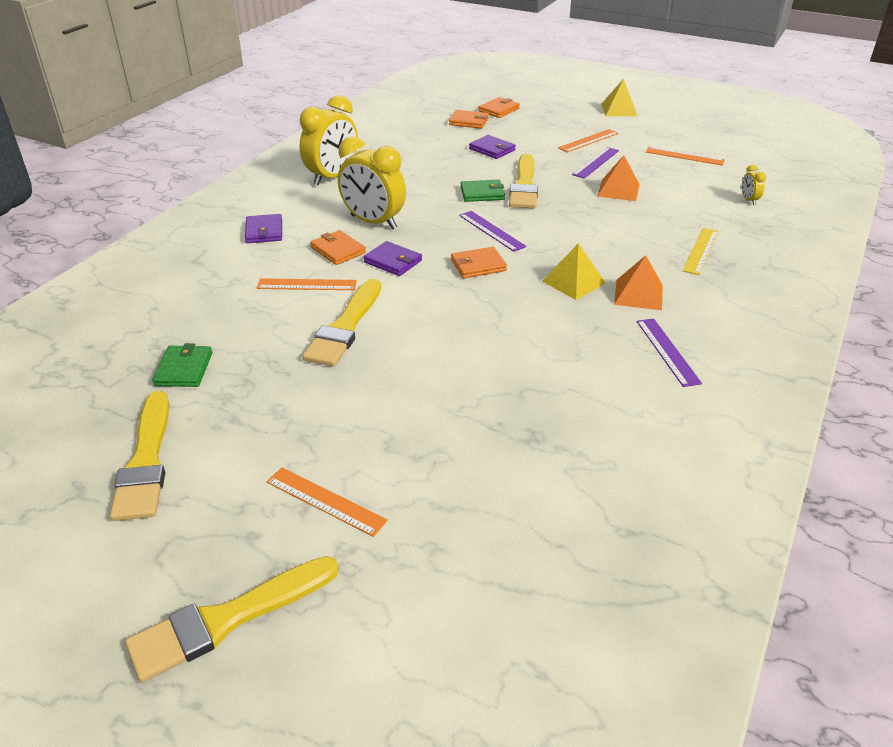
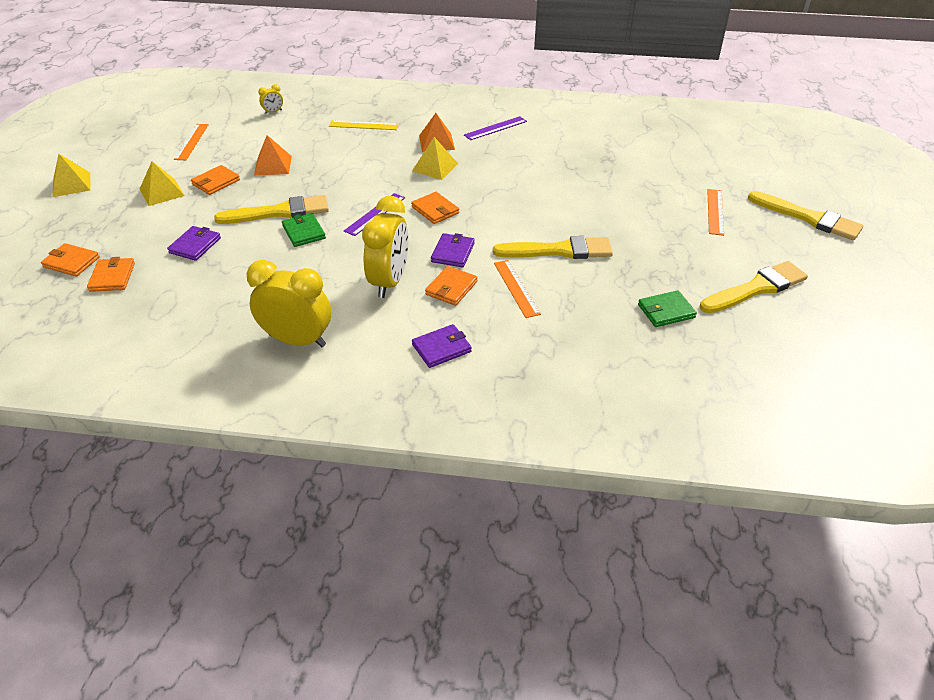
camera: 110 degrees left, 5 degrees up
(588, 140) = (162, 192): orange ruler -> yellow pyramid
(596, 162) = (216, 182): purple ruler -> orange wallet

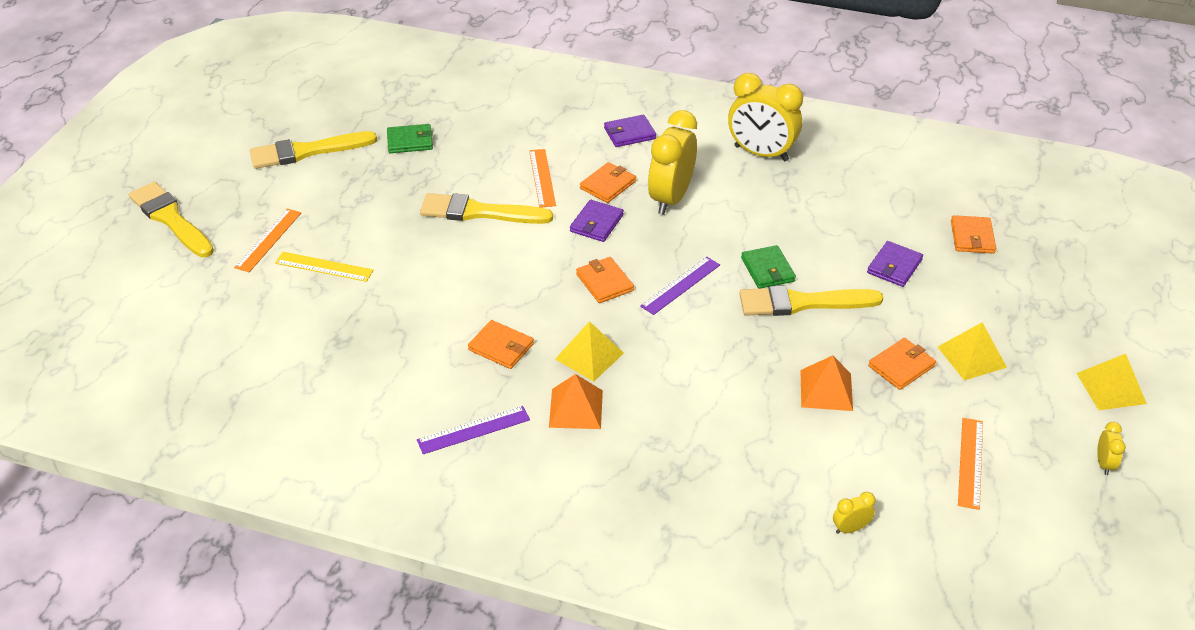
camera: 170 degrees left, 0 degrees up
(71, 262) = (1030, 261): orange wallet -> orange wallet (501, 347)
(107, 148) = (1103, 463): none -> yellow clock
(363, 125) = (688, 467): yellow ruler -> yellow ruler (324, 267)

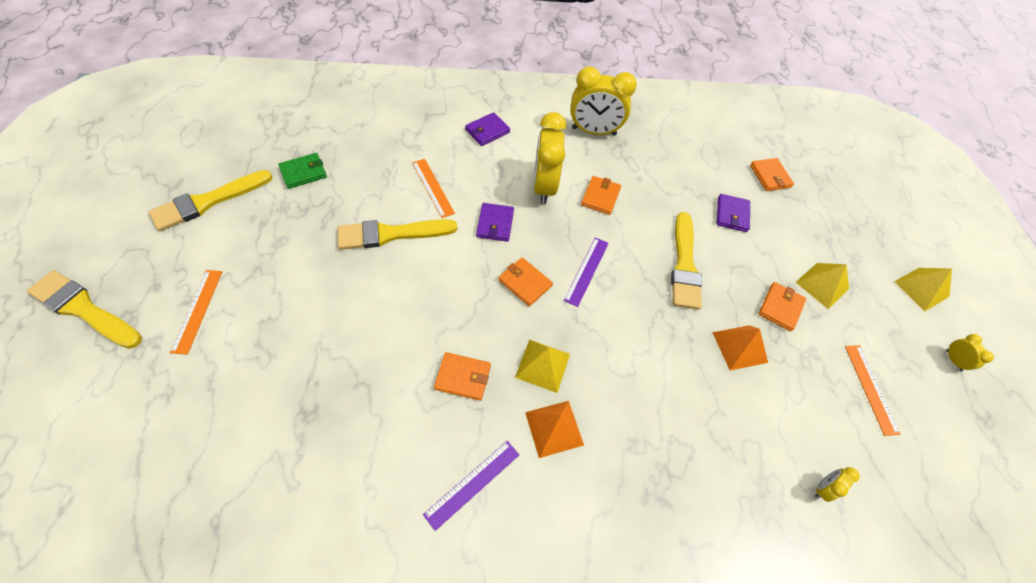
camera: 25 degrees left, 15 degrees up
(324, 267) = (264, 328): yellow ruler -> none
(608, 185) = (489, 184): orange wallet -> orange wallet (600, 197)
(767, 269) = (645, 239): green wallet -> none
(802, 303) = (684, 265): yellow brush -> yellow brush turned 60 degrees counterclockwise

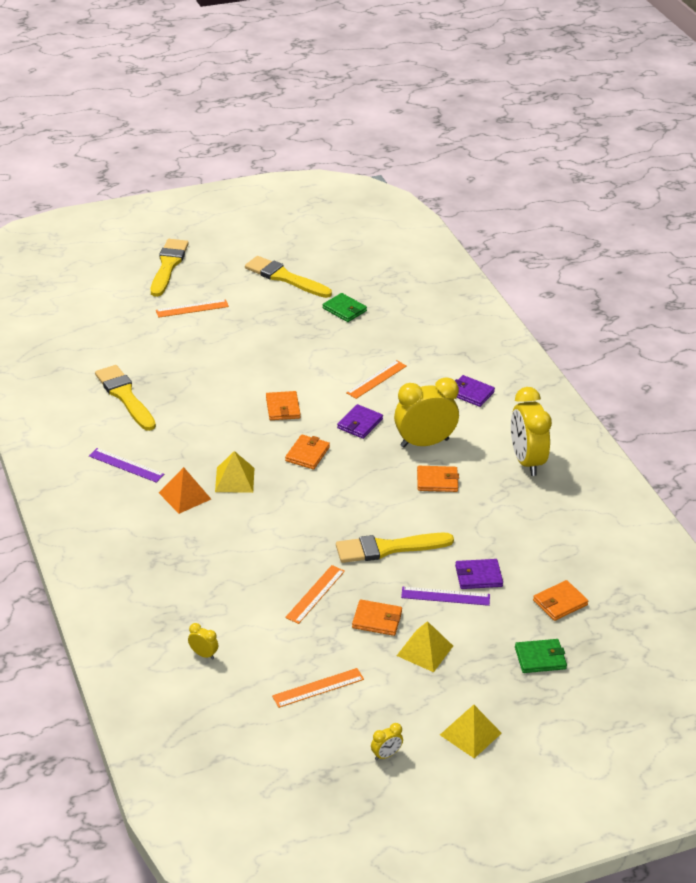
camera: 75 degrees right, 20 degrees down
(391, 234) = (311, 371): yellow brush -> yellow brush (125, 396)
(463, 377) = (203, 441): orange wallet -> orange wallet (283, 408)
(495, 224) = (360, 423): purple wallet -> purple wallet turned 45 degrees counterclockwise
(586, 271) = (342, 487): purple ruler -> purple ruler (445, 596)
(739, 347) = (315, 594): orange pyramid -> orange ruler
(833, 212) = (540, 658): none -> green wallet

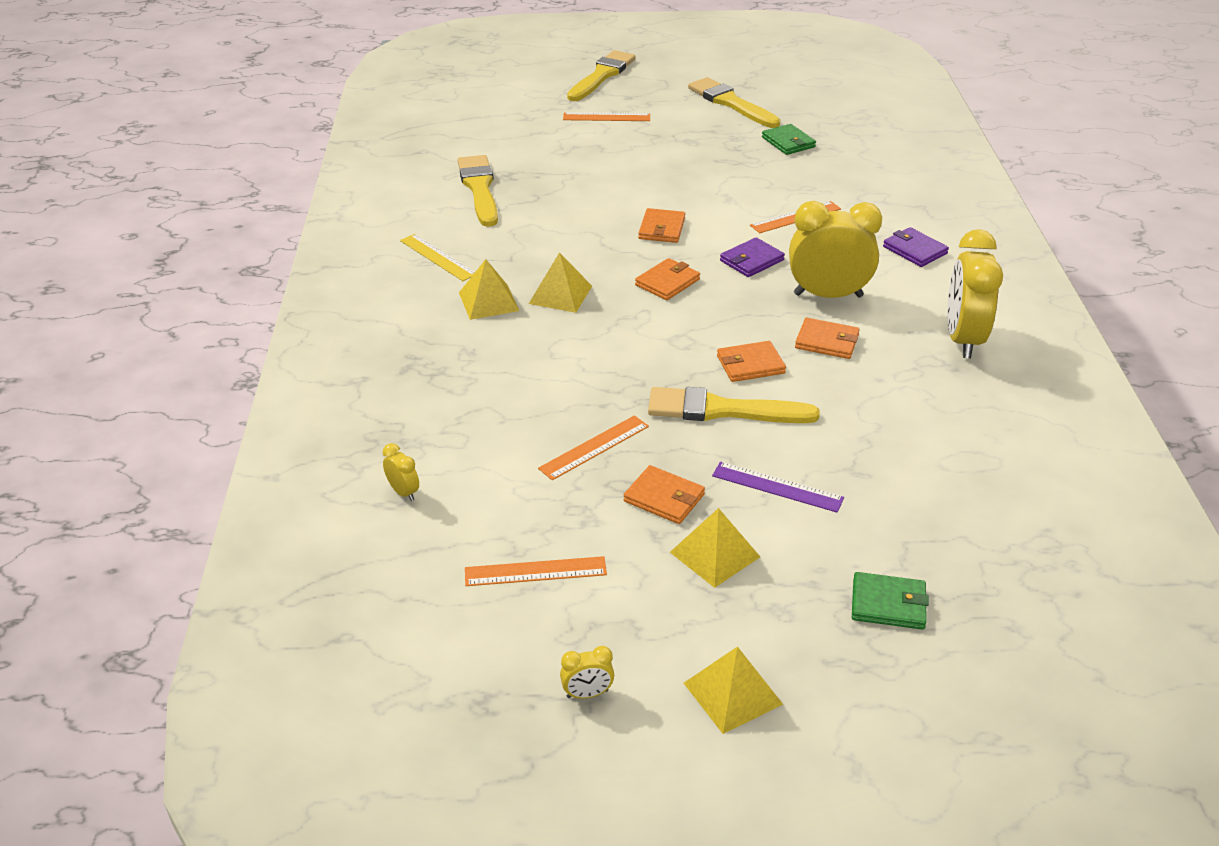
camera: 20 degrees right, 0 degrees up
(126, 465) = (438, 257): purple ruler -> yellow ruler
(185, 495) = (488, 301): orange pyramid -> yellow pyramid
(478, 576) = (837, 470): purple wallet -> none
(560, 602) = (948, 531): orange wallet -> orange wallet (750, 365)

